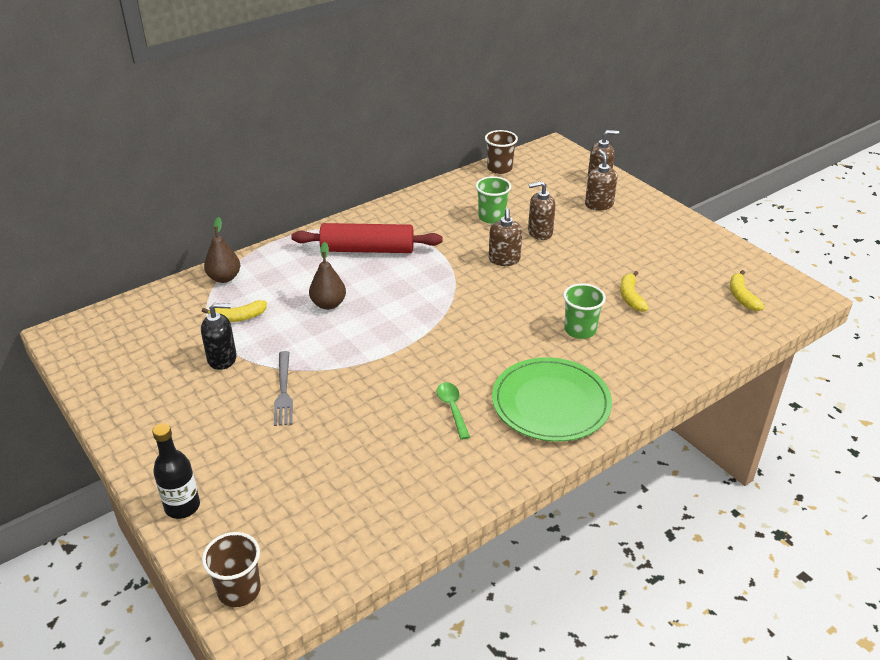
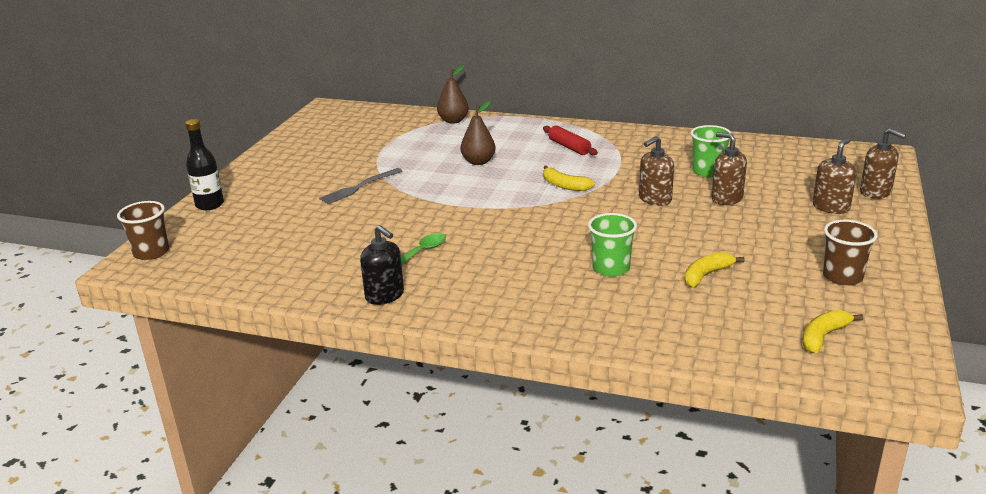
camera: 55 degrees right, 10 degrees down
(222, 359) = (366, 156): black soap dispenser -> black soap dispenser (385, 295)
(238, 317) = (417, 142): yellow banana -> yellow banana (564, 185)
(367, 249) = (569, 147): red rolling pin -> red rolling pin, size x0.55
(499, 168) = (790, 146): brown cup -> brown cup (842, 277)
(551, 403) = (486, 291): green plate -> none

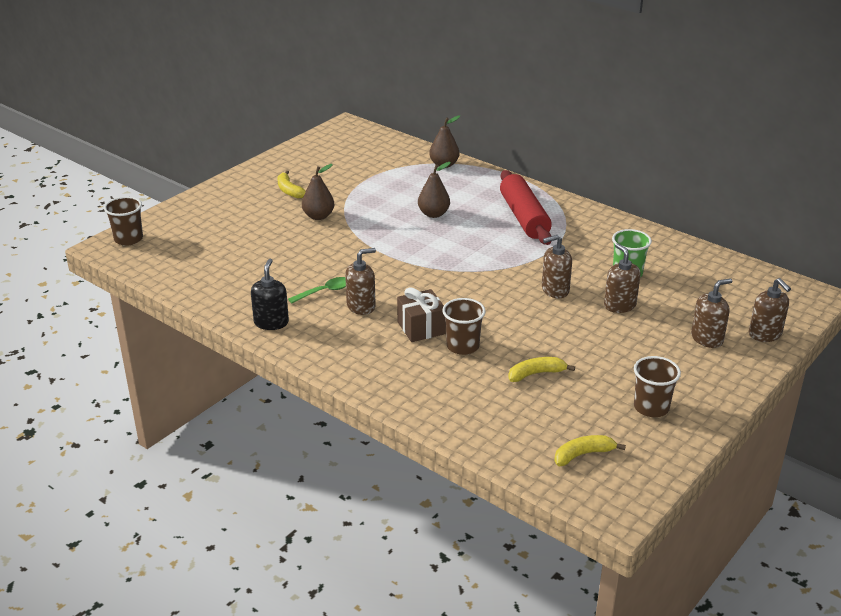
camera: 20 degrees right, 5 degrees up
(210, 205) = (194, 205): black bottle -> none
(359, 187) = (318, 216): grey fork -> brown pear
(385, 295) = (271, 322): black soap dispenser -> black soap dispenser turned 150 degrees counterclockwise
(473, 257) = (361, 306): none -> brown soap dispenser
(553, 262) = (421, 328): none -> brown gift
(564, 185) = (488, 256): yellow banana -> yellow banana (289, 190)
(569, 147) = (524, 217): red rolling pin -> red rolling pin, size x1.81
(611, 268) = (462, 346): green cup -> brown cup

